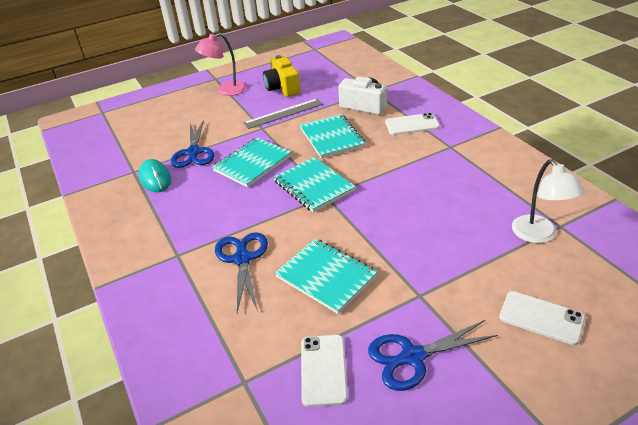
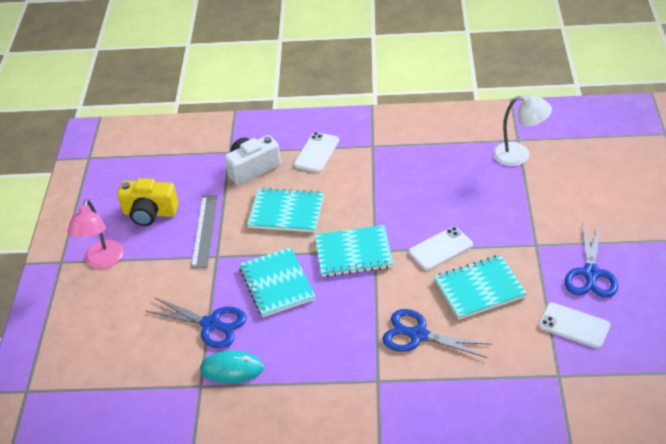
camera: 60 degrees left, 5 degrees up
(541, 318) = (596, 196): white phone -> white phone (440, 249)

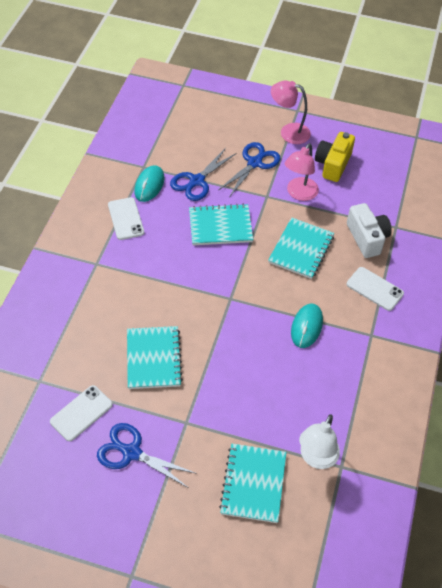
camera: 100 degrees right, 10 degrees up
(204, 230) = (299, 194): grey ruler -> pink lamp
(353, 253) = (233, 283): turquoise notebook -> turquoise notebook (253, 484)
(384, 188) = (307, 327): none -> turquoise mouse
(418, 335) = (126, 301): blue scissors -> blue scissors (254, 163)
(440, 249) = (212, 346): white phone -> white phone (126, 219)

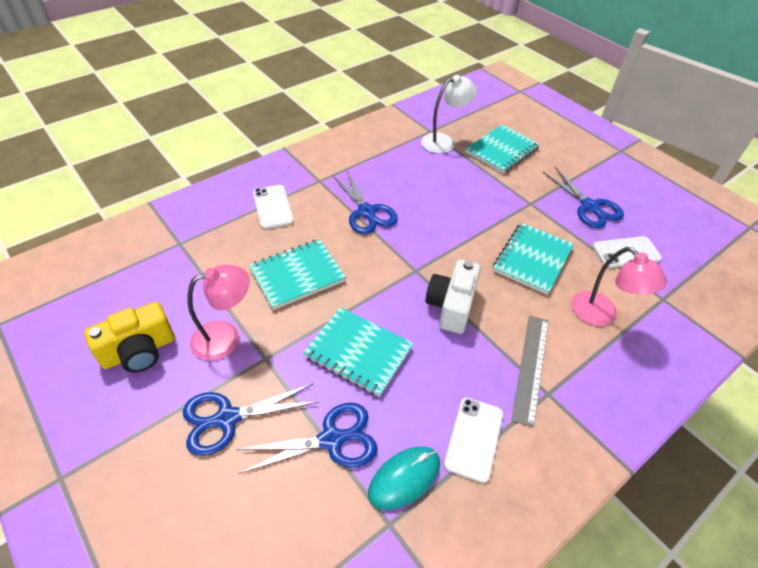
camera: 145 degrees left, 5 degrees down
(114, 273) = (531, 367): none -> grey ruler
(288, 132) = (123, 443): pink lamp -> pink lamp (601, 315)
(307, 327) = (366, 212): turquoise mouse -> blue scissors
(367, 238) = (220, 249): white camera -> white camera (451, 306)

